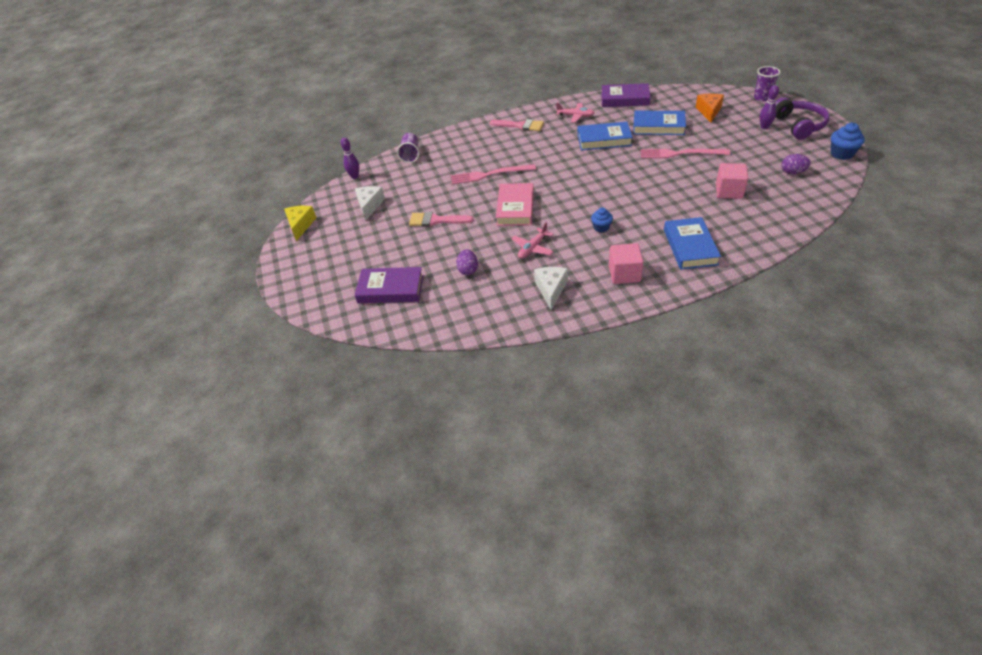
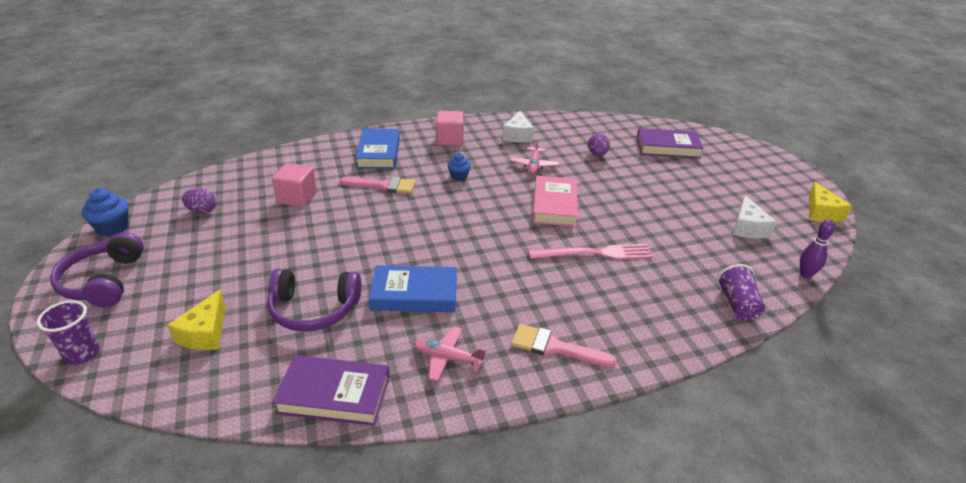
camera: 175 degrees right, 10 degrees down
(436, 220) = (649, 201): pink brush -> pink brush (383, 186)
(532, 248) = (534, 165): pink plane -> pink plane turned 150 degrees clockwise
(658, 126) = (314, 309): blue book -> purple headphones
(680, 154) = (315, 254): pink fork -> none
(709, 111) = (205, 333): orange cheese -> yellow cheese
(764, 127) = (155, 285): purple bowling pin -> none

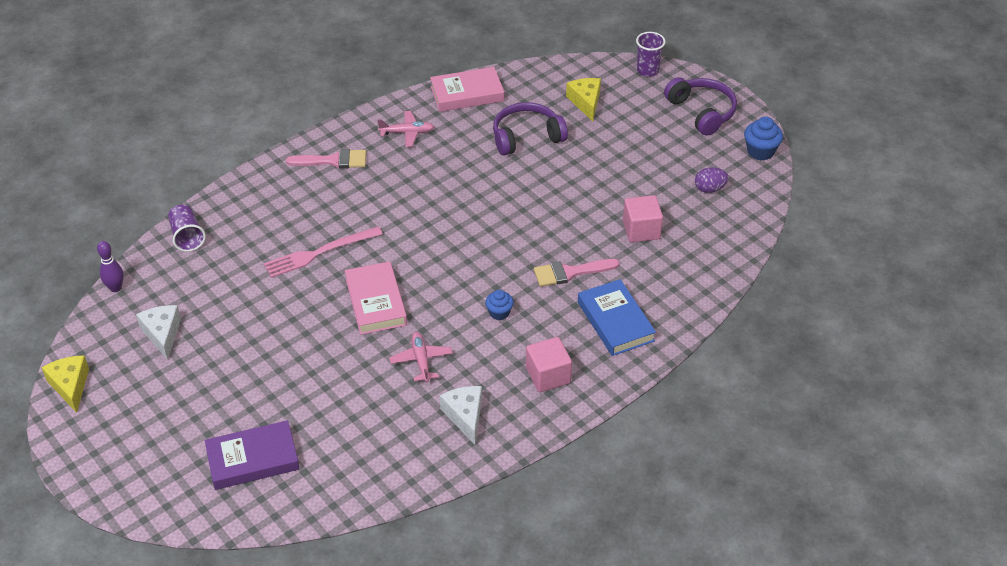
camera: 160 degrees right, 10 degrees up
(334, 395) = (467, 94): purple book -> pink book
(414, 294) = (459, 169): blue book -> none
(597, 154) = (347, 410): purple egg -> none

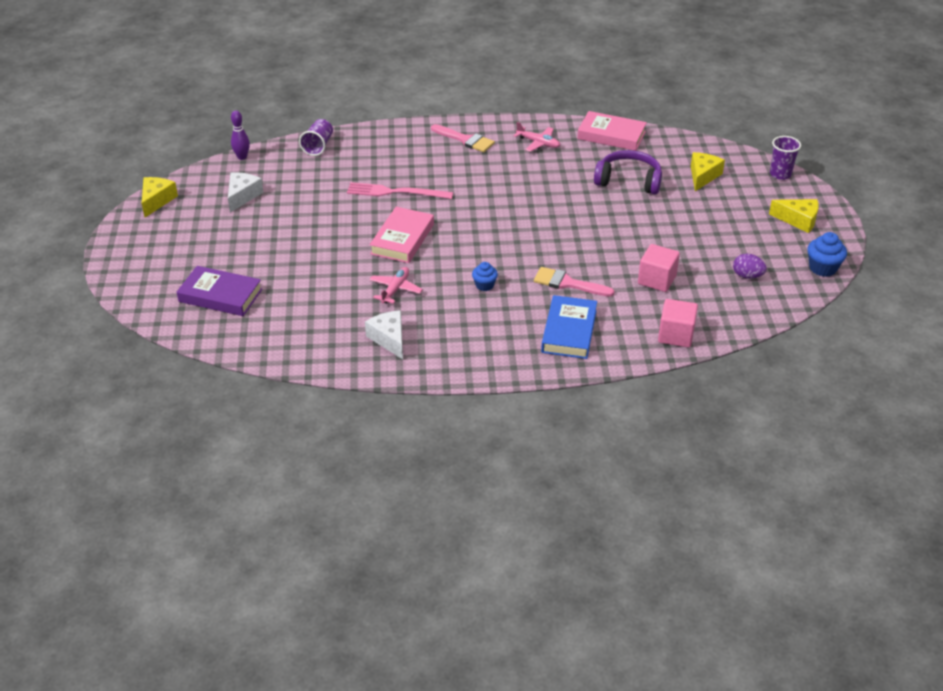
camera: 35 degrees right, 5 degrees down
(465, 416) = (389, 339): white cheese -> white cheese turned 45 degrees counterclockwise
(548, 376) = (478, 342): pink cube -> pink cube (676, 335)
(702, 112) = (798, 220): purple headphones -> yellow cheese

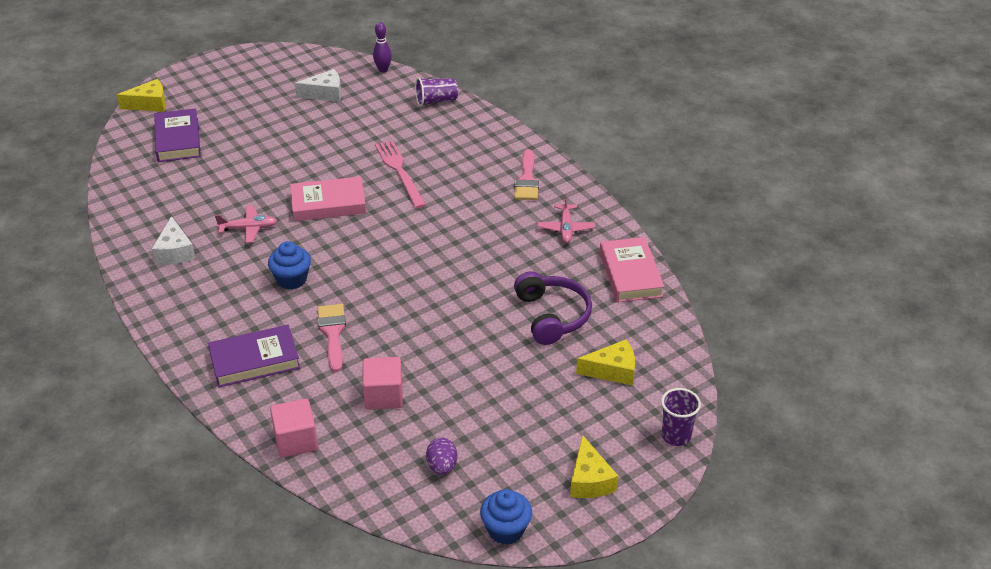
camera: 60 degrees right, 0 degrees up
(157, 200) = (285, 56): yellow cheese -> yellow cheese (149, 104)
(389, 339) = (175, 252): white cheese -> white cheese turned 135 degrees clockwise
(484, 285) = (291, 279): blue cupcake -> blue cupcake, size x1.52
(569, 331) = (254, 360): blue book -> purple book

